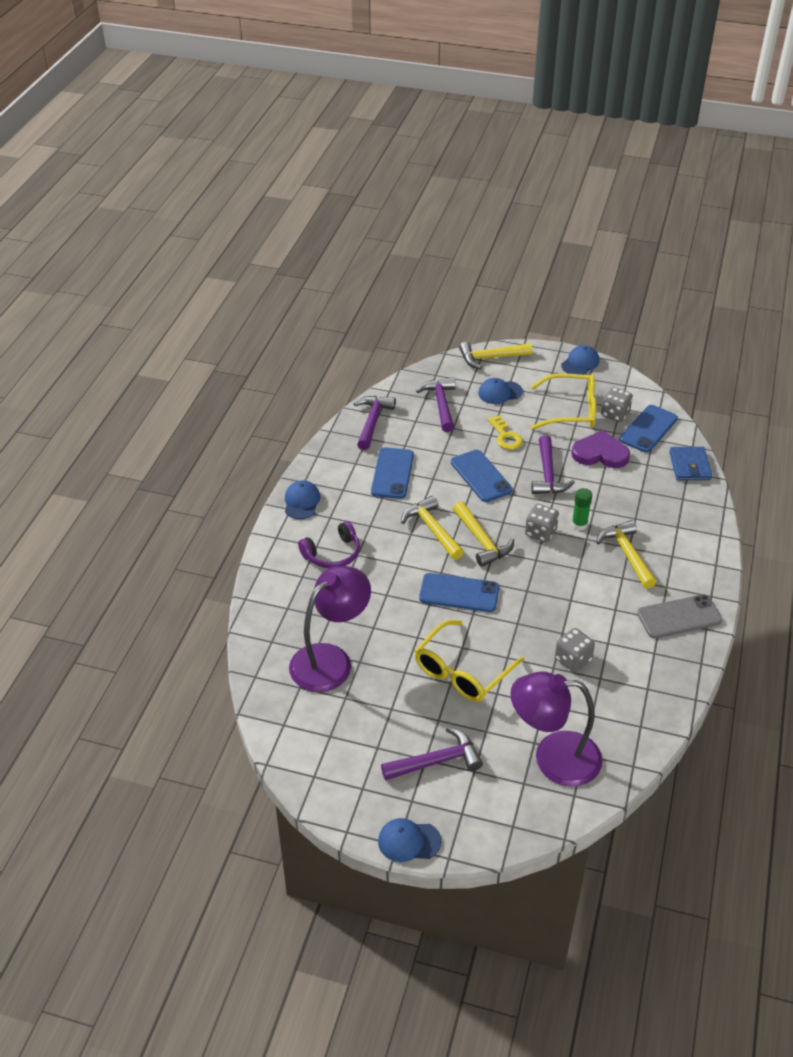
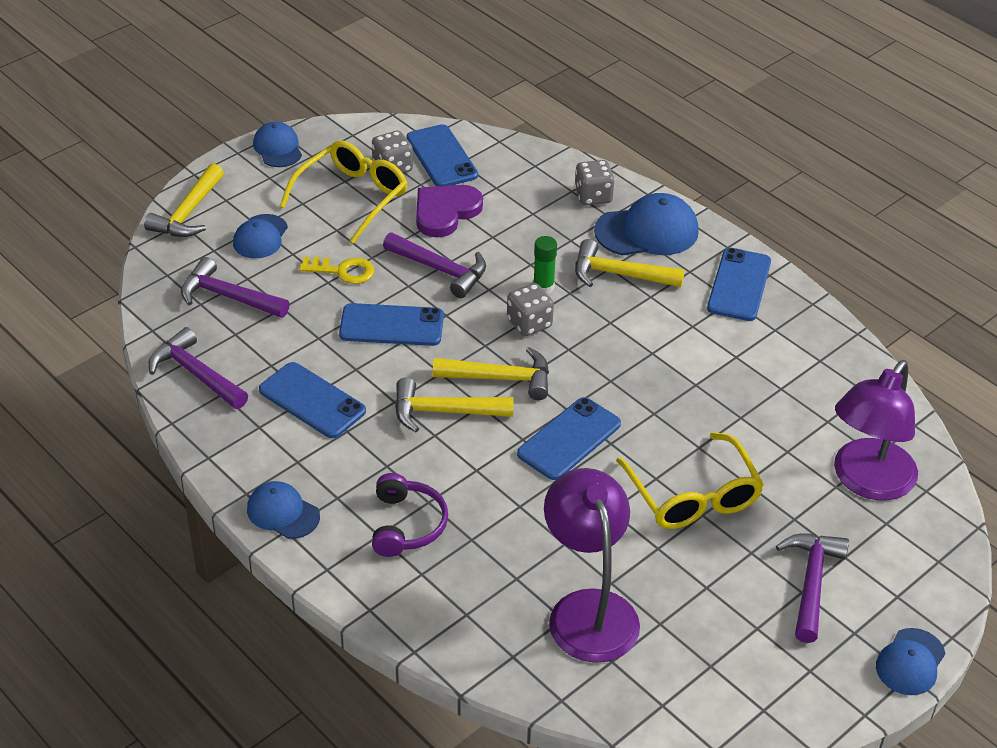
camera: 60 degrees left, 0 degrees up
(573, 659) = (740, 396): grey dice -> grey dice (593, 196)
(679, 617) = (739, 285): grey phone -> blue phone
(683, 550) = (647, 231): none -> blue cap
(689, 466) = (527, 159): blue wallet -> none

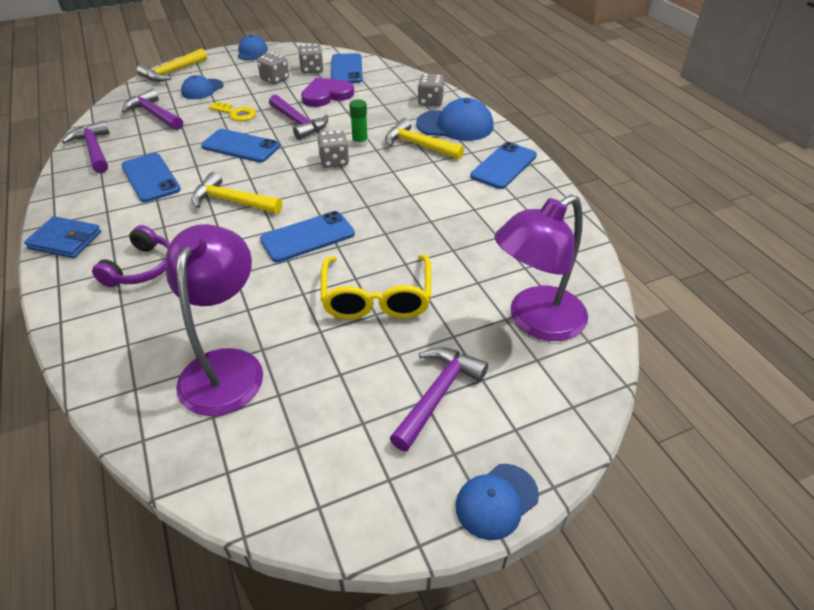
camera: 20 degrees right, 0 degrees up
(283, 513) = (65, 240): blue cap -> blue wallet
(352, 197) = (275, 79): yellow glasses -> grey dice
(501, 378) = (288, 189): yellow hammer -> none

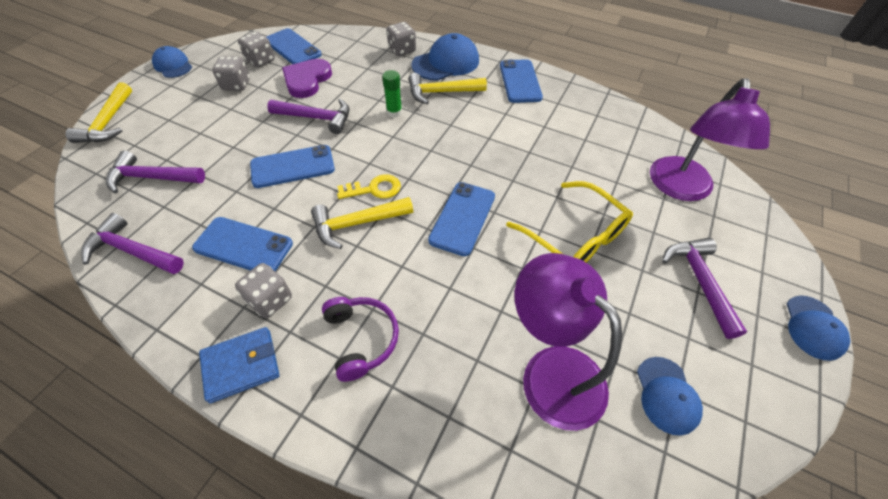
camera: 40 degrees left, 10 degrees up
(202, 89) = (171, 127): blue cap -> blue cap (667, 395)
(236, 113) = (243, 136): yellow key -> yellow key (374, 189)
(334, 161) = (395, 139): grey dice -> grey dice (270, 299)

